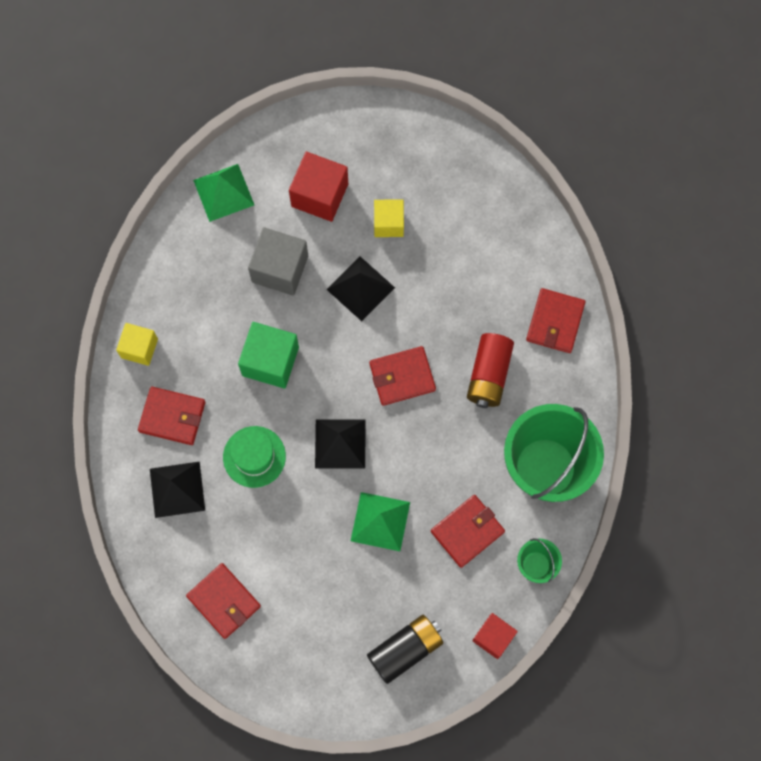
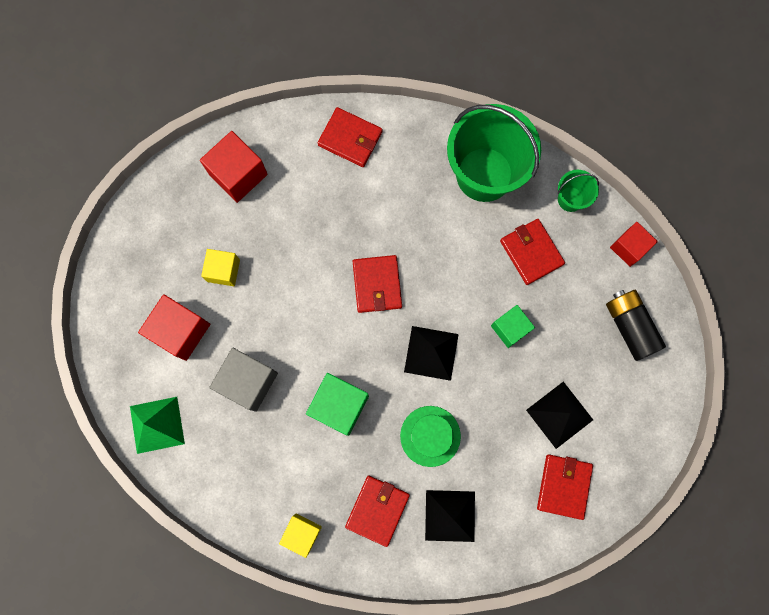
camera: 80 degrees left, 5 degrees up
(224, 601) = (564, 486): red wallet -> red wallet turned 45 degrees counterclockwise
(360, 288) = (283, 308): black pyramid -> black pyramid (559, 415)
(380, 521) = (510, 328): green pyramid -> green cube
(489, 375) = (389, 206): red battery -> none
(492, 217) = (238, 174): none -> red cube

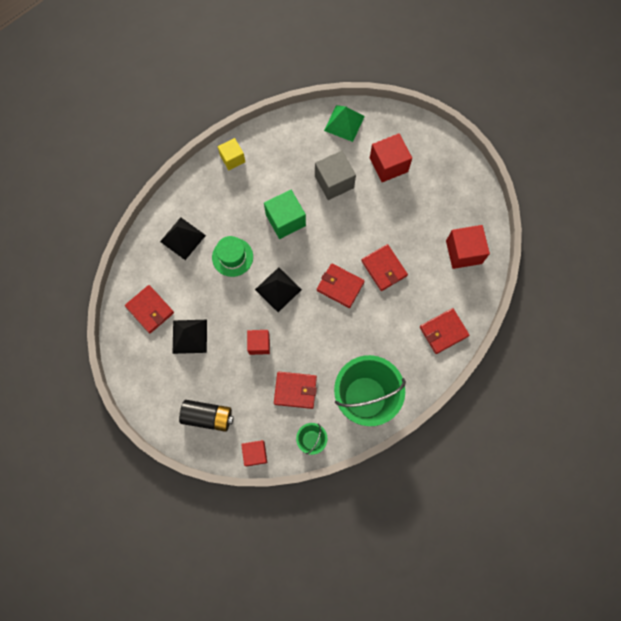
camera: 125 degrees right, 5 degrees down
(223, 270) = (408, 208): yellow cube -> none
(377, 510) = (215, 203): red wallet -> red wallet (384, 268)
(510, 328) = (259, 344): green cube -> red cube

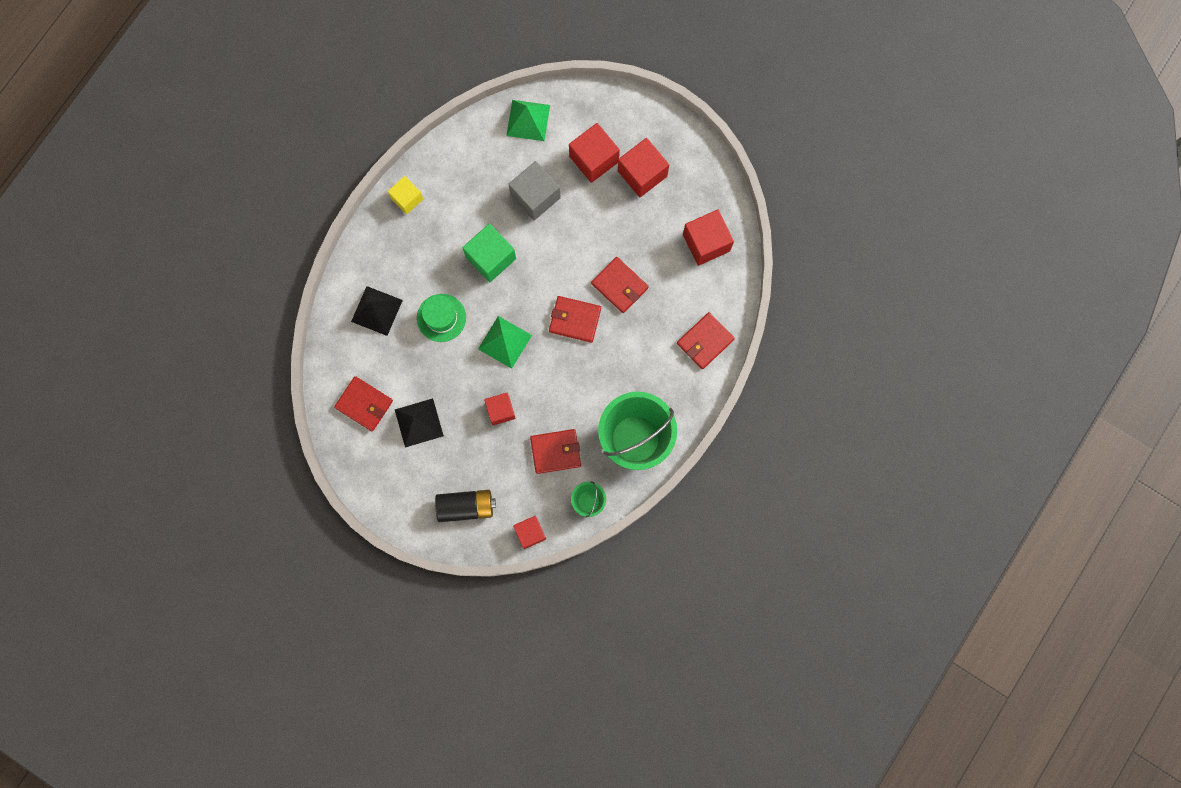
camera: 15 degrees left, 5 degrees up
(278, 289) = (505, 342): black pyramid -> green pyramid
(424, 185) = (642, 173): none -> red cube

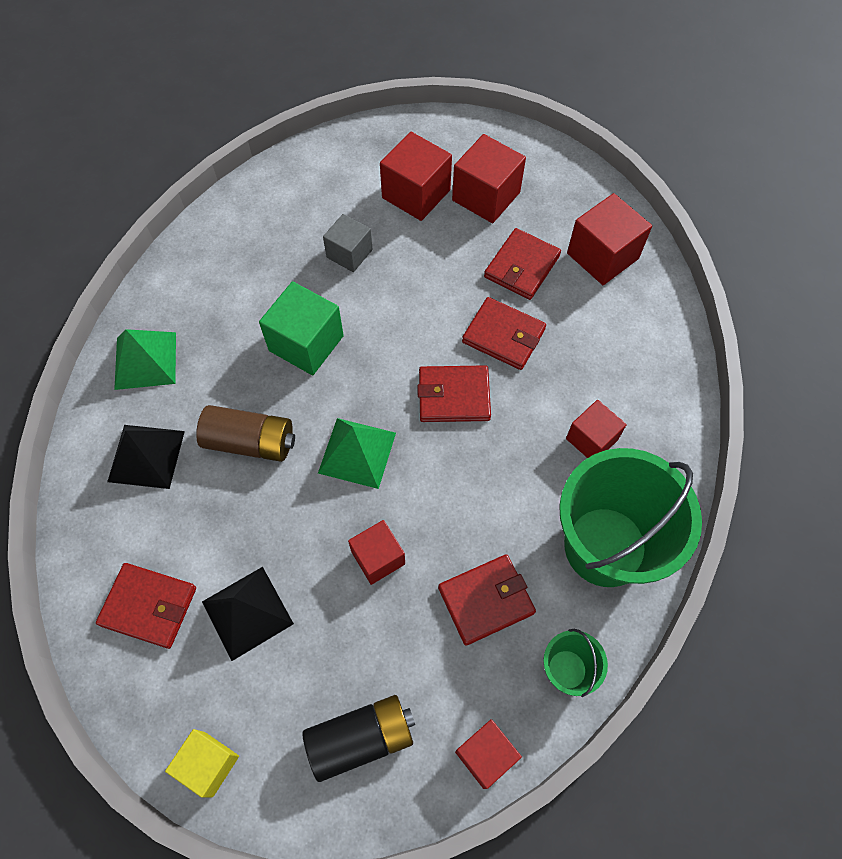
camera: 15 degrees left, 15 degrees down
(407, 198) = (166, 296): yellow cube -> yellow cube (208, 764)
(441, 318) = (250, 442): green hat -> brown battery
(528, 120) = (315, 170): green pyramid -> green pyramid (145, 360)
(535, 196) = (349, 253): grey cube -> grey cube, size x0.65
(651, 371) = (591, 439): none -> red cube
(705, 341) = (653, 379): red wallet -> red wallet (522, 266)

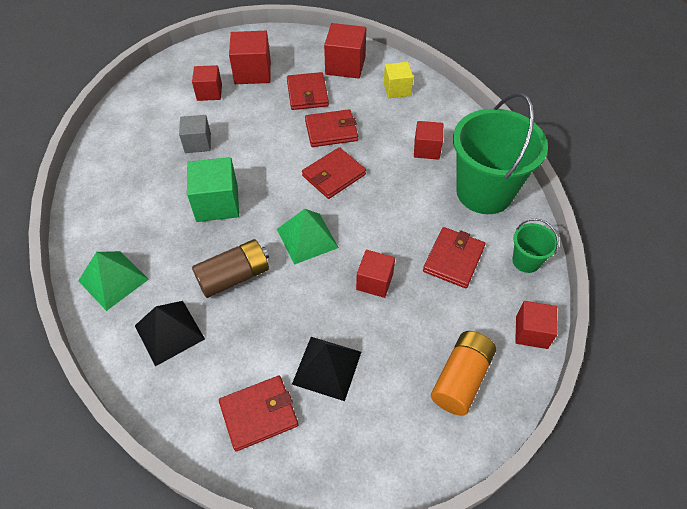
camera: 40 degrees left, 10 degrees down
(208, 764) = (389, 468): yellow cube -> yellow cube (397, 89)
(361, 738) = (461, 379): black battery -> orange battery
(416, 194) = (209, 92): red cube -> red cube, size x0.65

